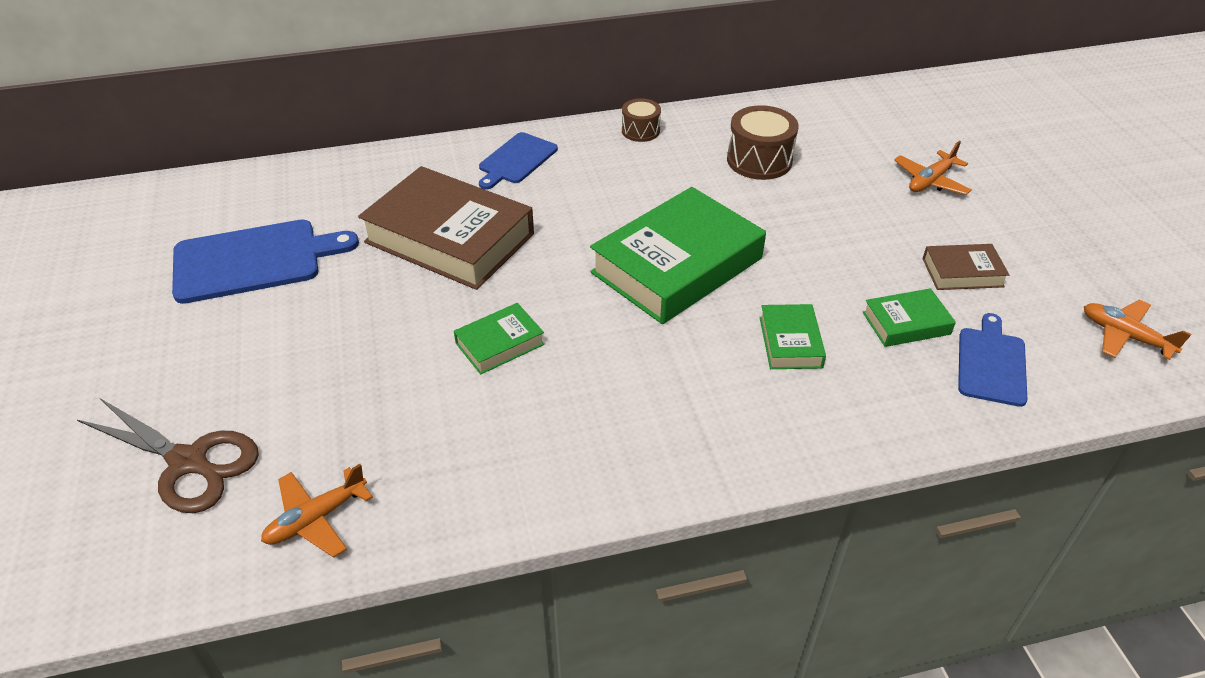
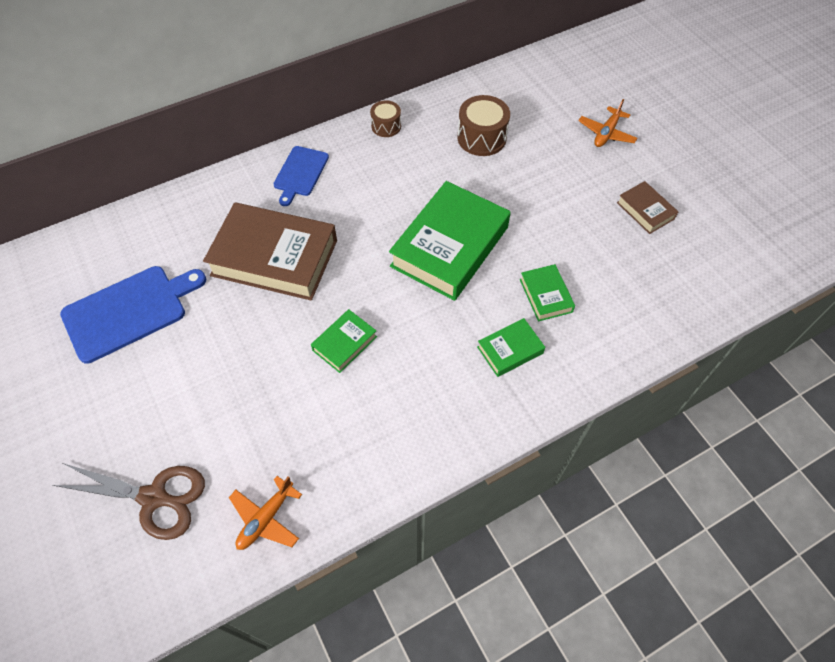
camera: 15 degrees left, 15 degrees up
(906, 323) = (618, 262): green book -> green book (510, 350)
(962, 272) = (645, 211): brown book -> brown book turned 75 degrees clockwise
(991, 363) = (679, 283): blue cutting board -> none
(1125, 336) = (758, 241): orange plane -> none

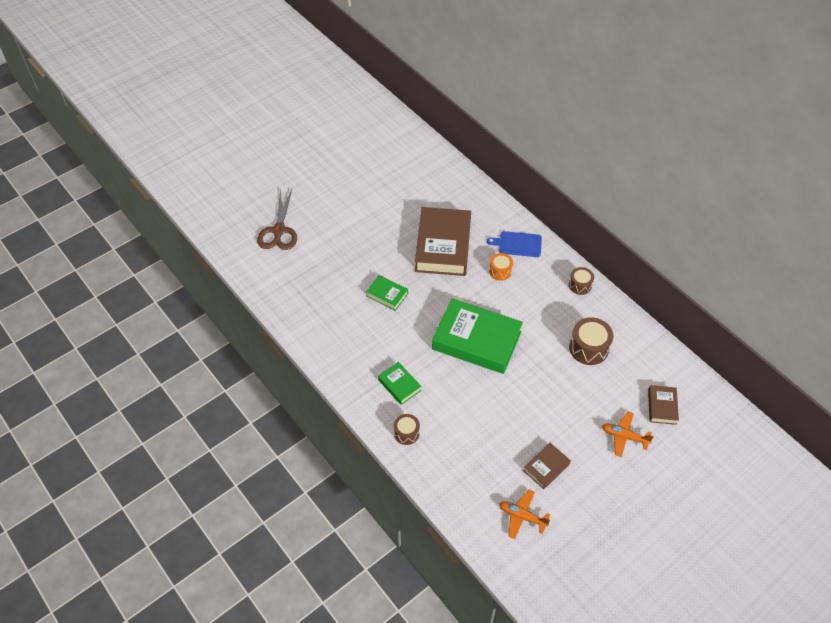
camera: 80 degrees right, 5 degrees down
(129, 311) = (388, 188): blue cutting board -> none
(266, 518) = (273, 280): orange plane -> orange plane (522, 516)
(340, 200) = (500, 271): none -> orange drum
(545, 295) = (448, 403): green book -> none
(570, 94) = (662, 407): none -> brown book
(589, 353) = (406, 433): none -> brown drum

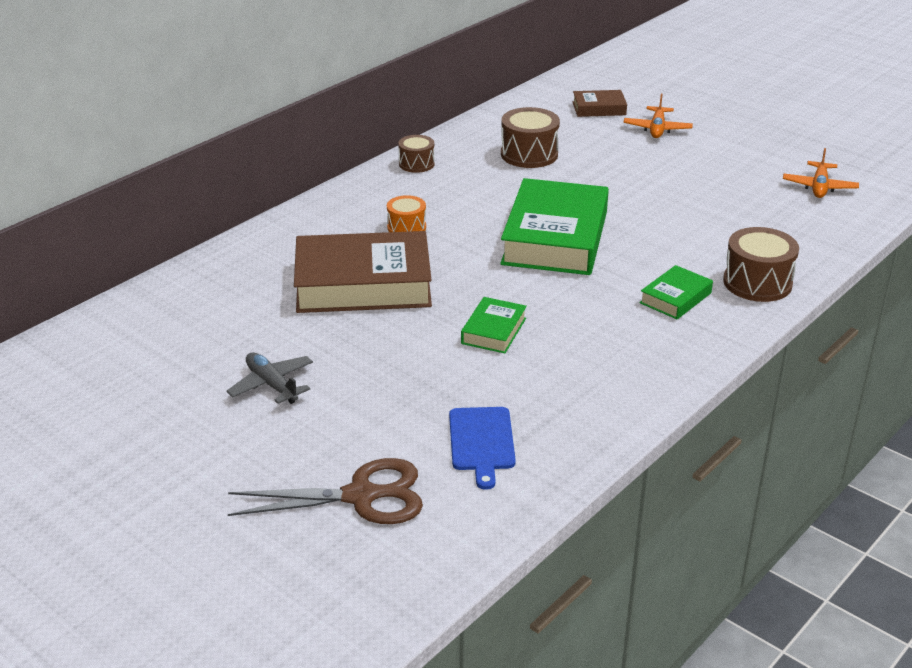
camera: 100 degrees left, 20 degrees down
(364, 206) = (272, 385): none -> grey plane
(406, 433) = (757, 283): brown drum -> brown drum, size x1.63
(518, 244) = (344, 215): blue cutting board -> blue cutting board (482, 442)
(546, 467) = (737, 175): brown book -> none

